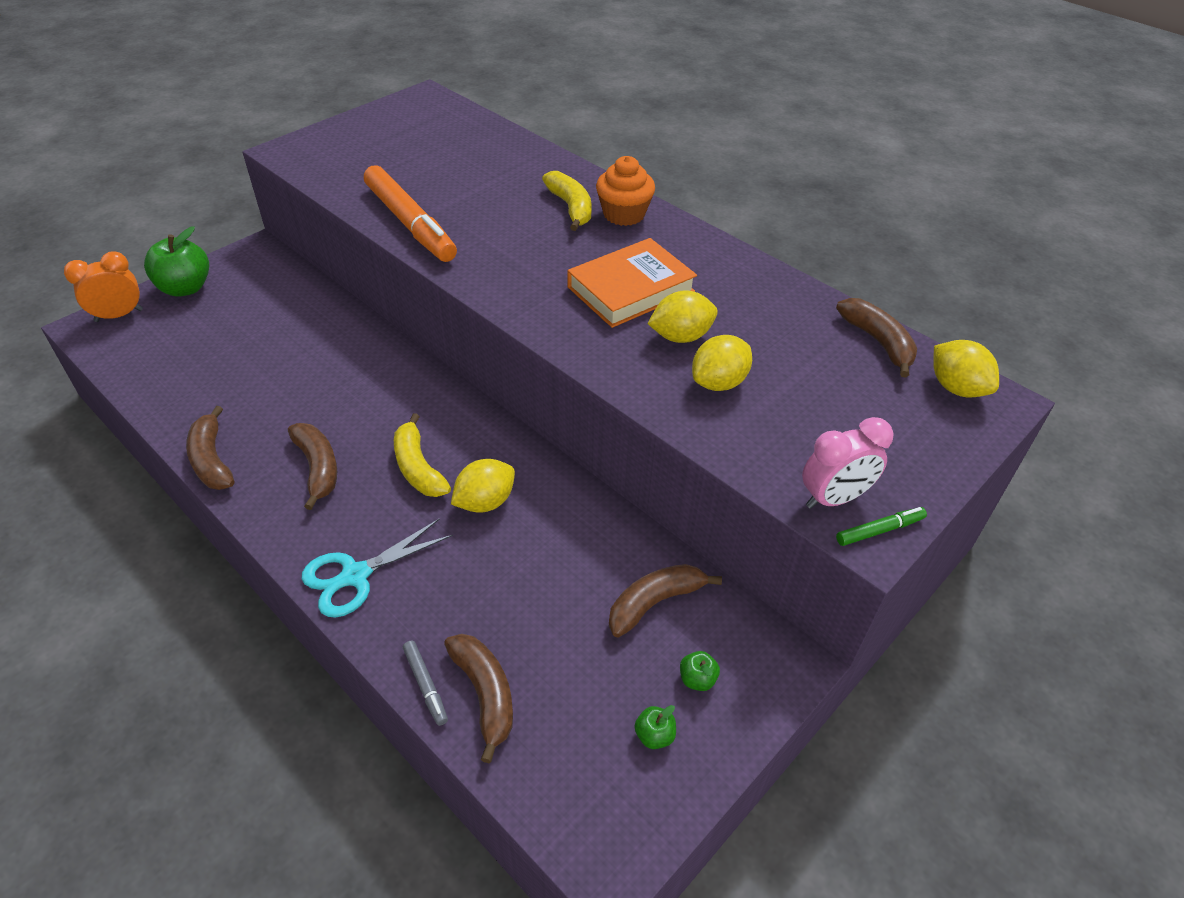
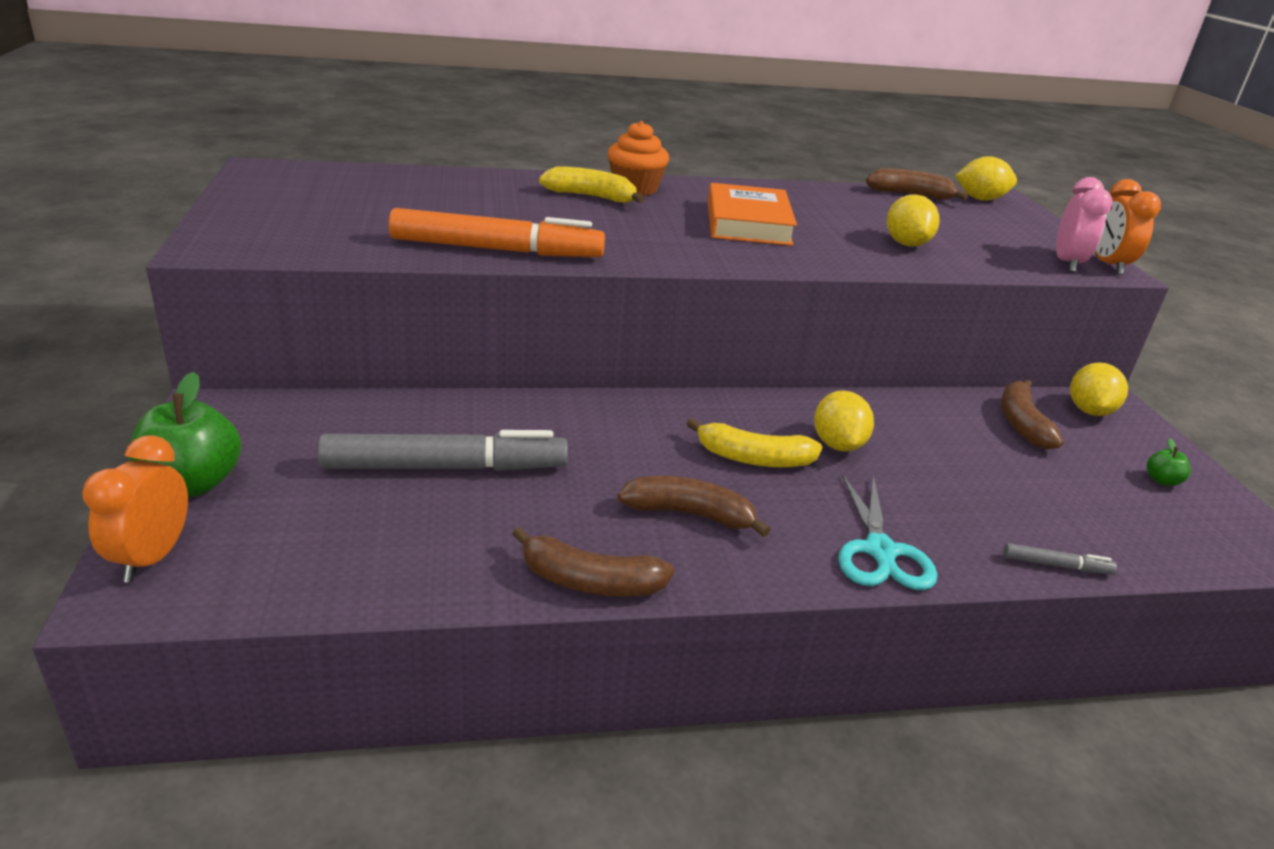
camera: 55 degrees left, 15 degrees down
(277, 352) = (445, 467): none -> grey marker
(485, 694) = (1082, 538): brown banana -> none
(681, 336) = (834, 233): yellow lemon -> yellow lemon (1089, 411)
(697, 679) = (1112, 441): green apple -> none
(879, 530) = (1108, 265): green marker -> orange clock

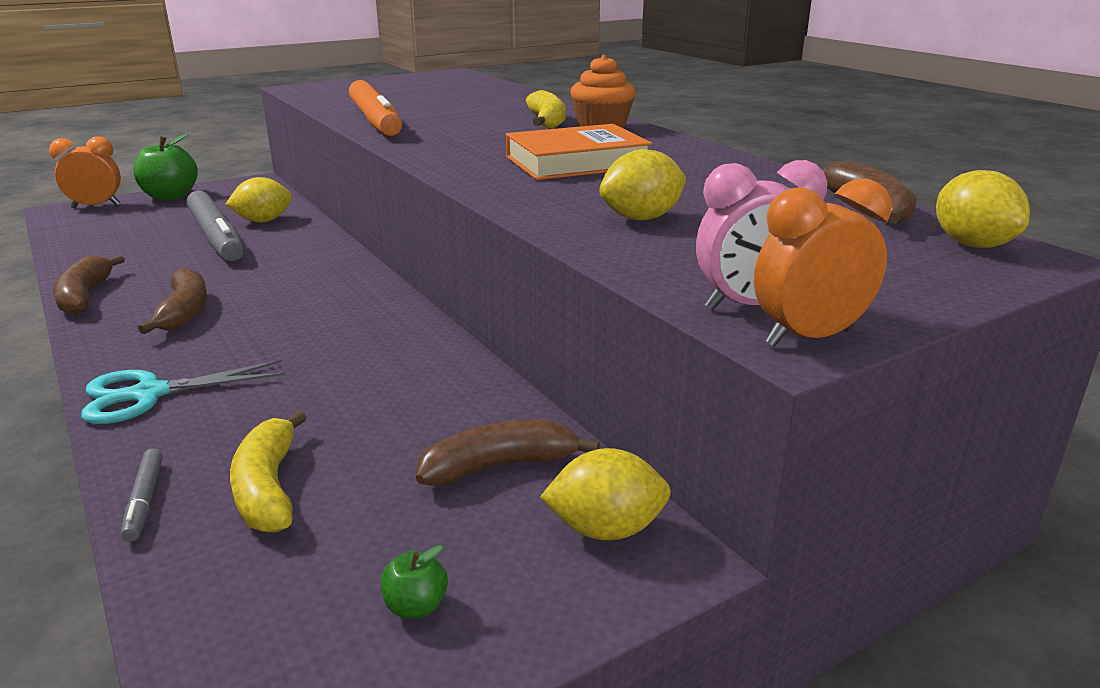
camera: 70 degrees right, 5 degrees down
(754, 458) = (290, 323): yellow banana -> yellow banana (268, 488)
(837, 445) = (345, 355): yellow lemon -> yellow lemon (263, 221)

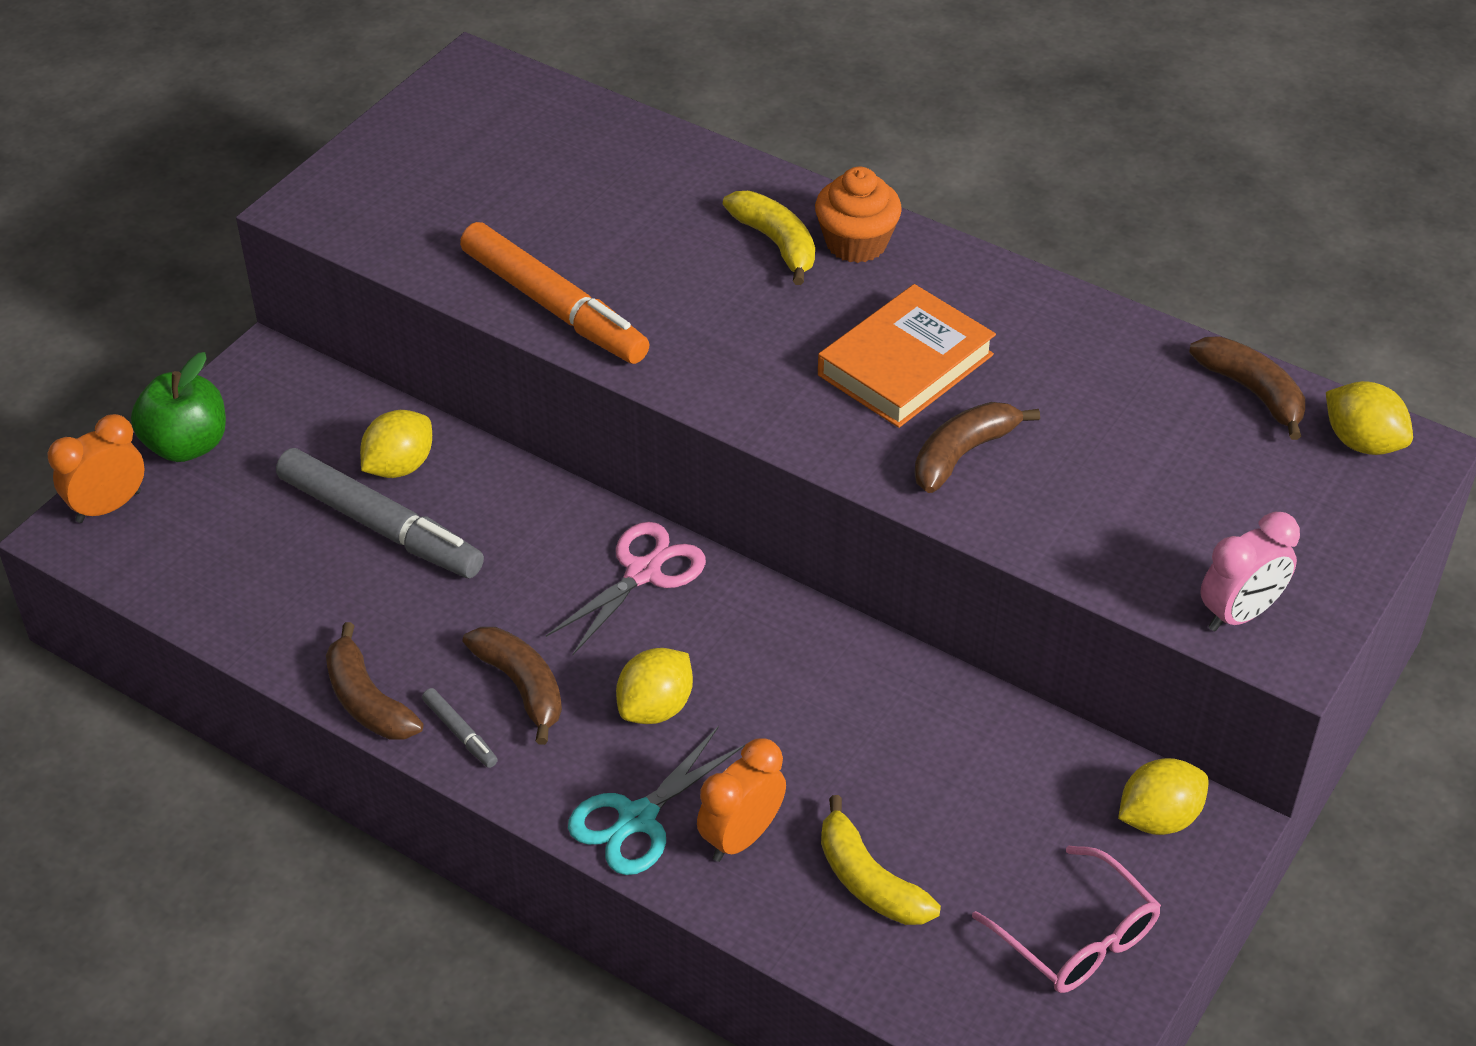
camera: 25 degrees left, 20 degrees up
(145, 500) = (782, 932): grey marker -> grey marker (460, 733)
(340, 284) = (643, 573): none -> pink scissors
(416, 606) = (1077, 937): green apple -> pink glasses
(499, 466) = (1033, 784): brown banana -> brown banana (962, 454)
(641, 218) = (1062, 484): yellow lemon -> yellow lemon (655, 707)
(809, 337) = (1300, 644): orange clock -> orange clock (741, 837)

